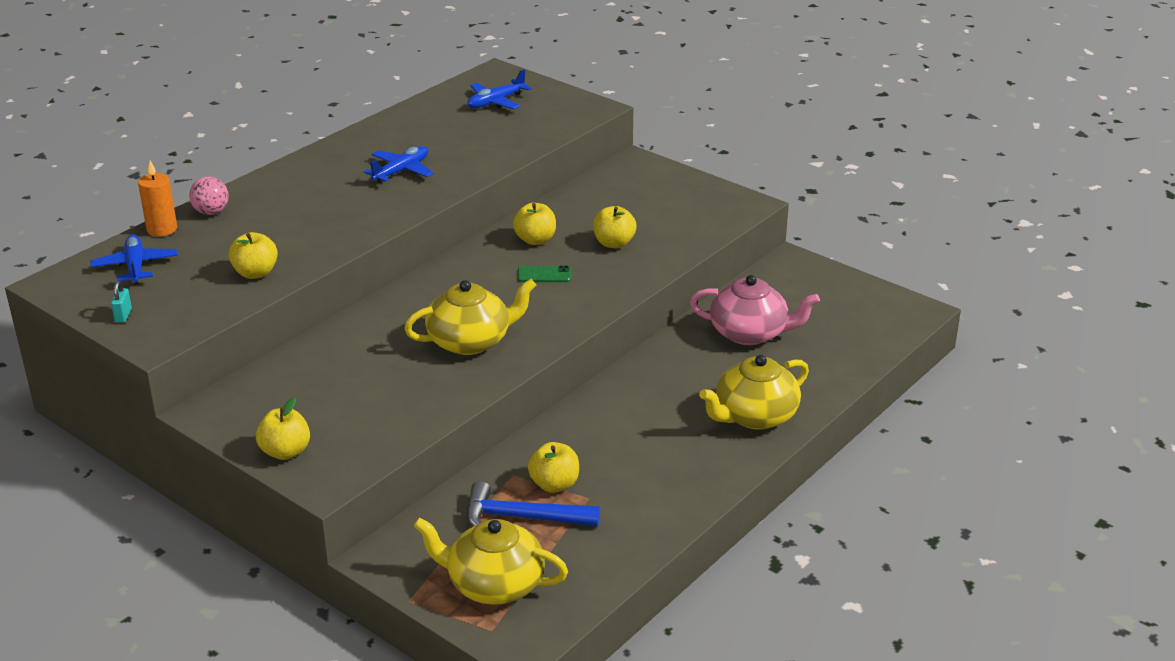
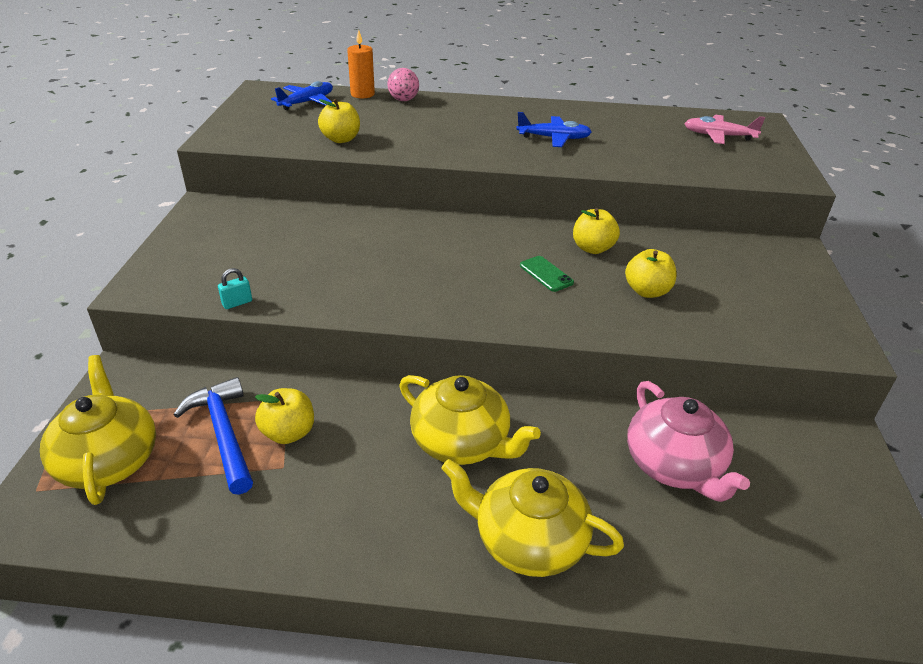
camera: 55 degrees right, 5 degrees up
(123, 315) = (241, 119): turquoise padlock -> turquoise padlock (237, 303)
(285, 452) = (171, 255): yellow apple -> none
(470, 341) = (401, 277): yellow teapot -> yellow teapot (462, 442)
(496, 102) = (718, 136): blue plane -> pink plane

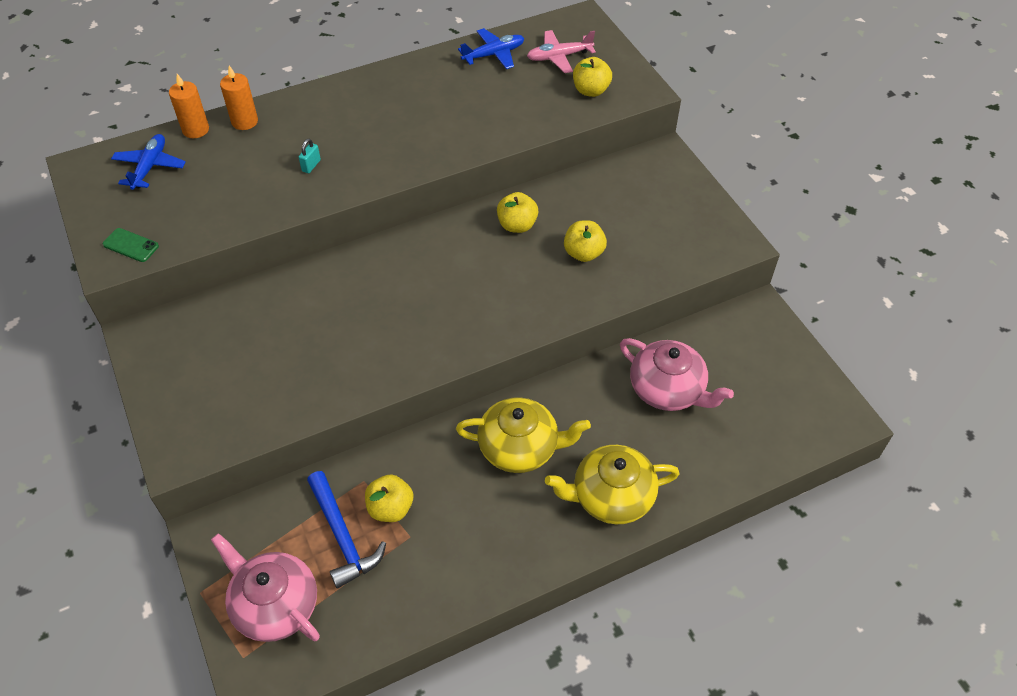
camera: 30 degrees left, 15 degrees up
(109, 460) = (275, 605): yellow teapot -> pink teapot
(224, 434) = (342, 536): blue hammer -> blue hammer turned 150 degrees counterclockwise
(237, 303) = (277, 425): turquoise padlock -> turquoise padlock (311, 165)
(341, 139) = (233, 207): yellow apple -> yellow apple (591, 90)
(403, 100) = (245, 121): pink ball -> orange candle
(546, 274) = (499, 271): green phone -> green phone (131, 245)
(554, 138) = (425, 120): blue plane -> blue plane (494, 54)

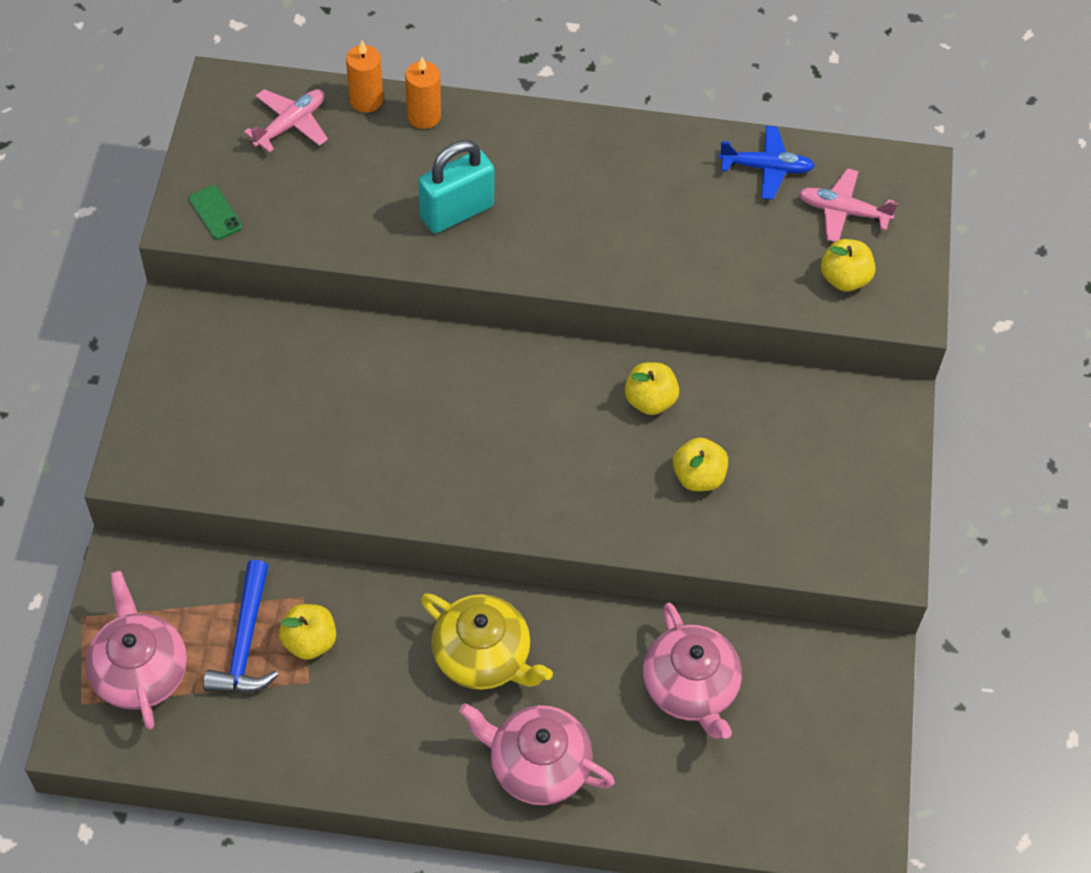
camera: 30 degrees right, 5 degrees up
(150, 167) = (291, 124): blue plane -> pink plane
(311, 165) = (457, 212): turquoise padlock -> turquoise padlock, size x2.48
(611, 496) = (537, 765): yellow teapot -> pink teapot

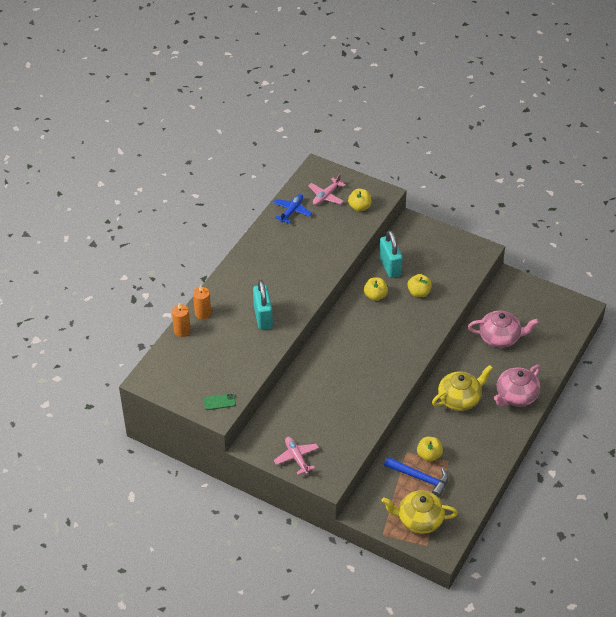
camera: 65 degrees left, 10 degrees down
(140, 671) = (419, 519): pink teapot -> yellow teapot
(291, 124) = (181, 361): pink plane -> pink plane (296, 457)
(745, 402) = (390, 266): none -> turquoise padlock

